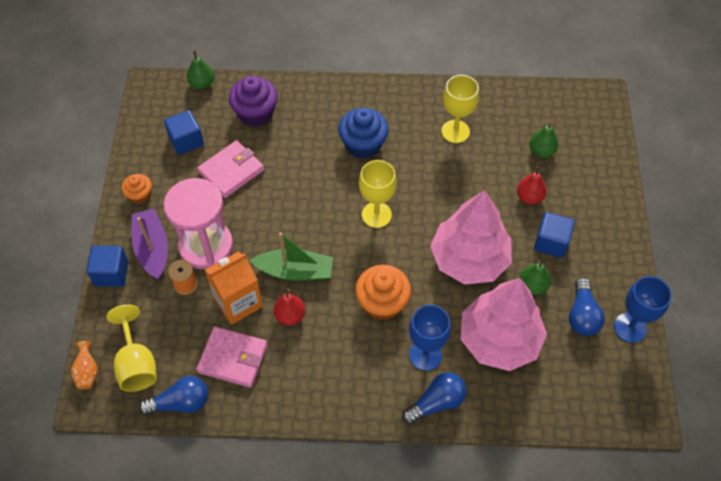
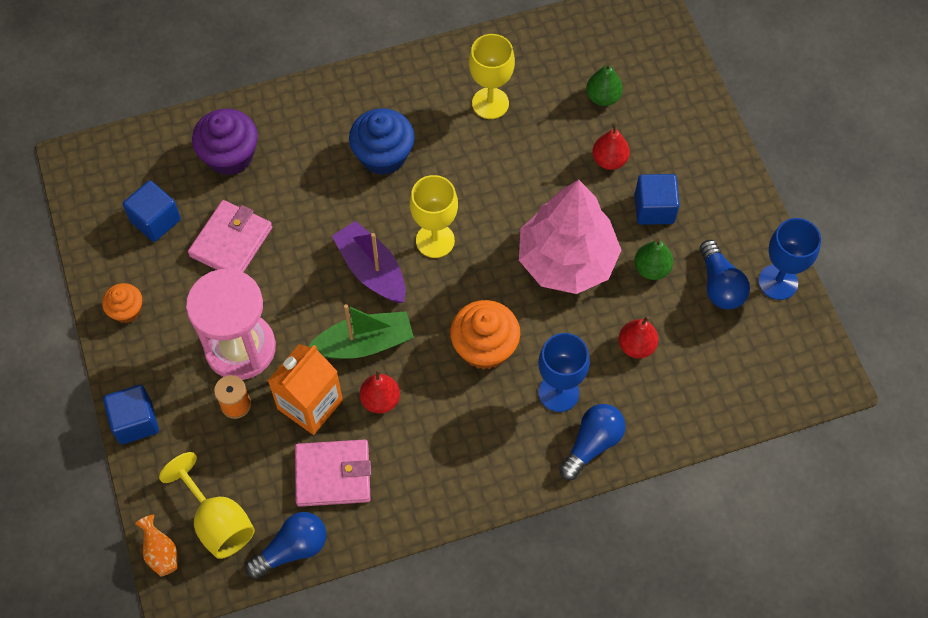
camera: 20 degrees left, 5 degrees up
(152, 249) = (174, 373): purple boat -> purple boat (372, 270)
(202, 84) = (143, 137): green pear -> none
(499, 340) = (636, 346): pink tree -> red pear

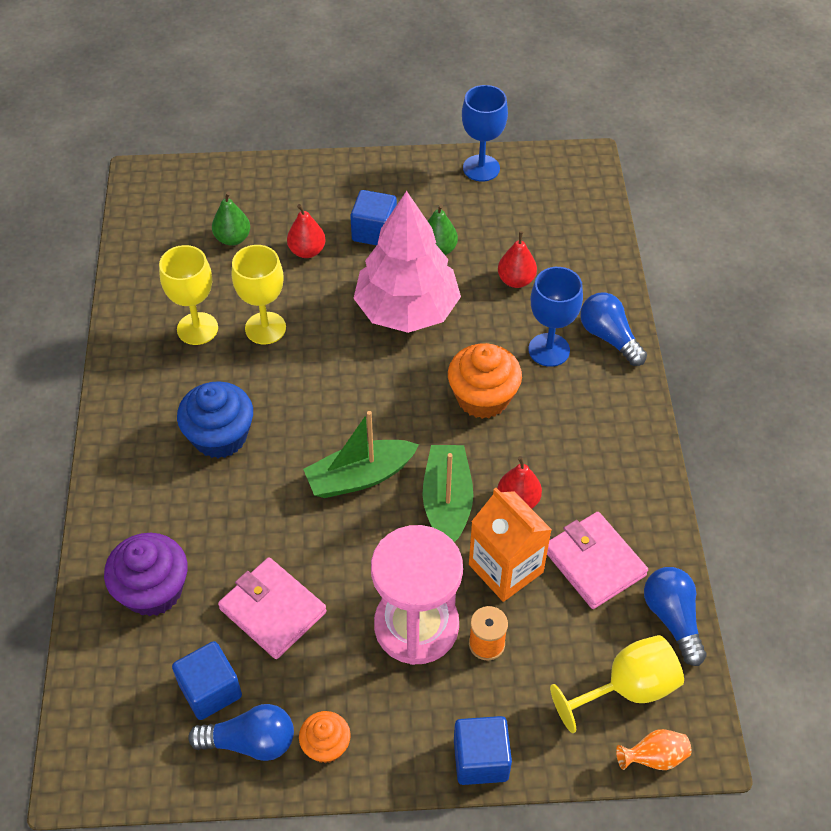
camera: 75 degrees left, 10 degrees down
(333, 475) = (594, 562): pink wallet -> pink wallet turned 45 degrees counterclockwise
(372, 270) = (360, 477): purple boat -> green boat
(435, 240) = (344, 412): yellow goblet -> yellow goblet (265, 328)
(719, 285) = (471, 207): blue light bulb -> blue light bulb (250, 742)

